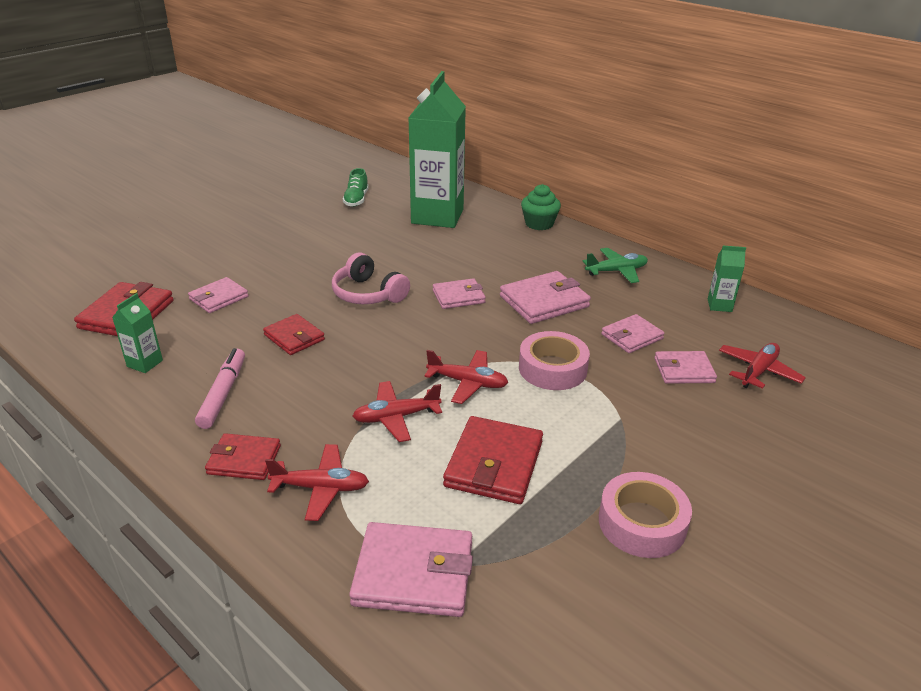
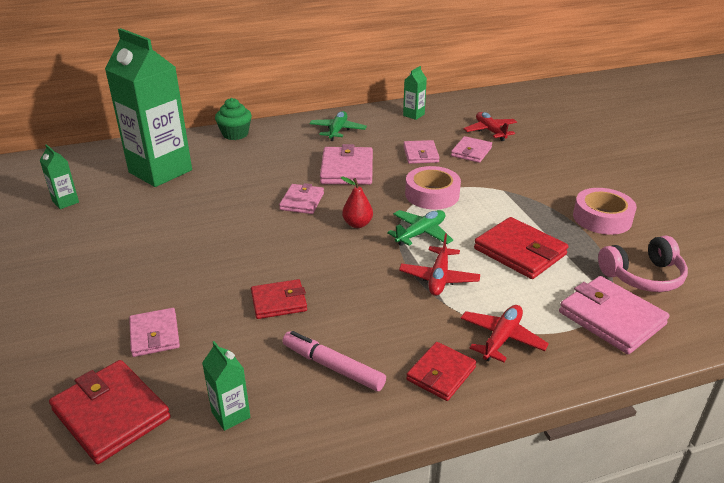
camera: 60 degrees left, 0 degrees up
(356, 200) = (65, 202): green shoe -> green carton
(368, 294) = (249, 243): pink headphones -> pink headphones (643, 276)
(414, 573) = (611, 318): pink wallet -> pink wallet turned 75 degrees counterclockwise
(449, 339) = (357, 224): none -> red pear
(467, 383) = (420, 233): red plane -> green plane

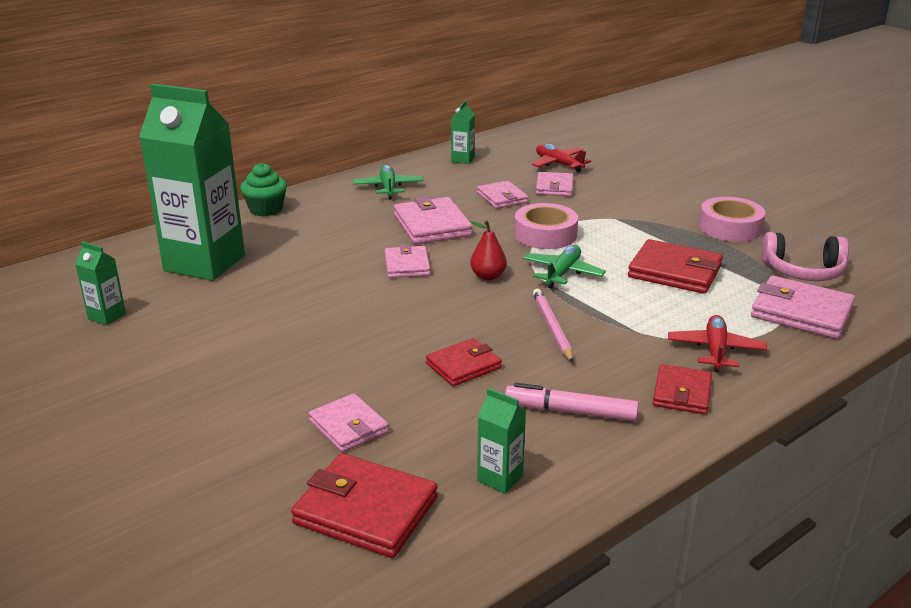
camera: 20 degrees left, 5 degrees down
(375, 283) = (552, 327): none -> pink pencil
(439, 278) = (613, 310): red plane -> none
(643, 276) = (803, 271): pink headphones -> pink headphones turned 45 degrees clockwise

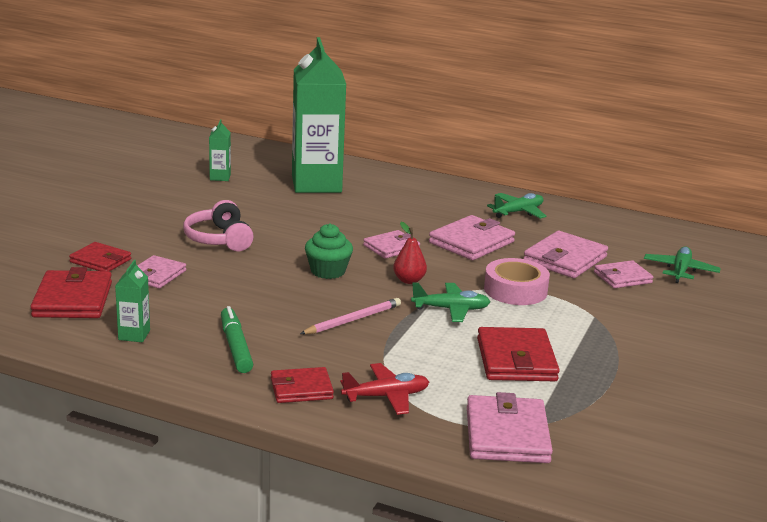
camera: 60 degrees right, 5 degrees down
(266, 209) = (420, 181): green cupcake -> green cupcake (328, 271)
(462, 159) = (621, 228): green carton -> none
(463, 366) = (263, 297): red wallet -> red wallet (100, 261)
(502, 198) = (565, 259): pink wallet -> pink wallet, size x1.56
(558, 164) = (680, 271): red plane -> green plane
(570, 411) = (235, 347): pink marker -> green marker
(730, 227) = (654, 378): pink tape -> none
(803, 271) = (601, 429): pink headphones -> pink headphones (219, 239)

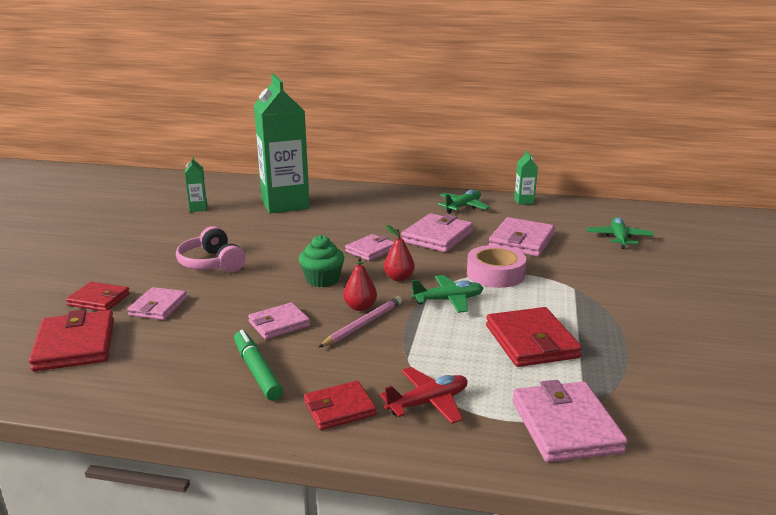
camera: 10 degrees left, 0 degrees up
(134, 335) = (147, 375): green carton -> green carton (524, 201)
(356, 303) = (360, 307): none -> red pear
(622, 278) = (577, 250): pink wallet -> pink wallet (279, 324)

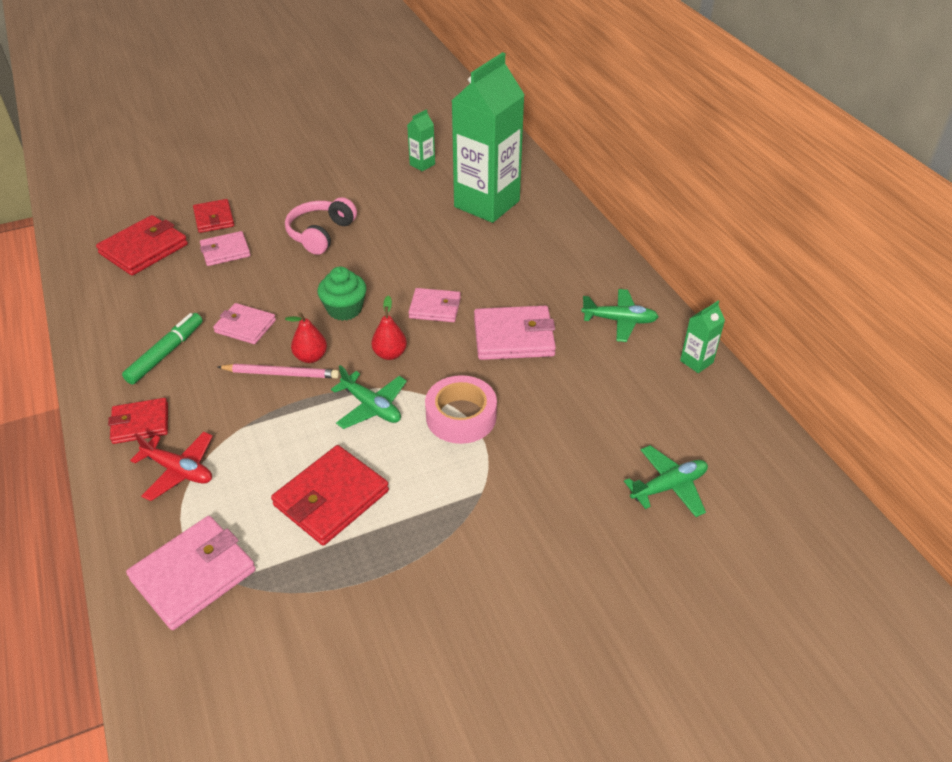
camera: 55 degrees right, 20 degrees up
(339, 409) = (140, 423): red wallet -> red wallet turned 45 degrees counterclockwise
(521, 241) = (569, 404): pink wallet -> none

